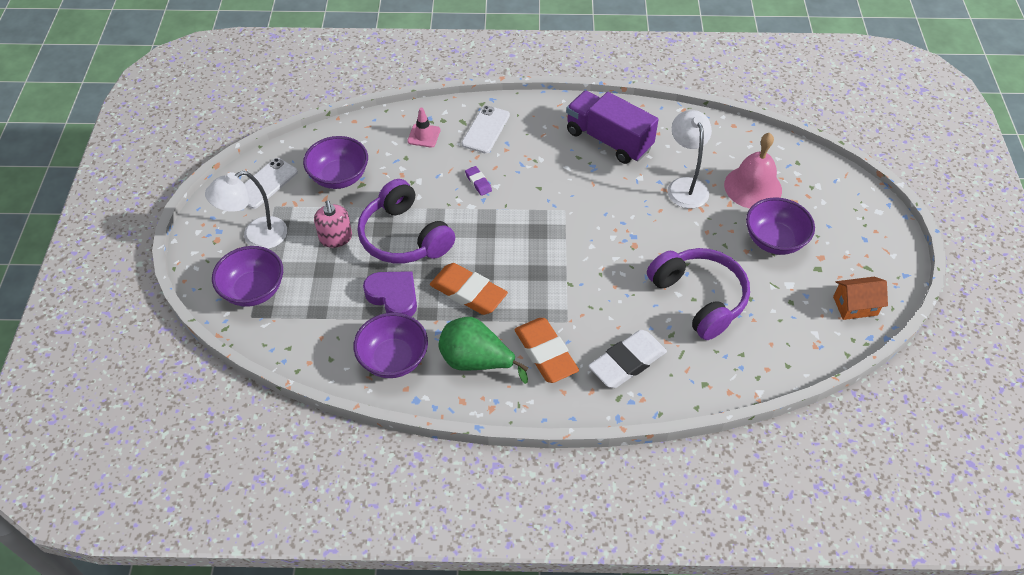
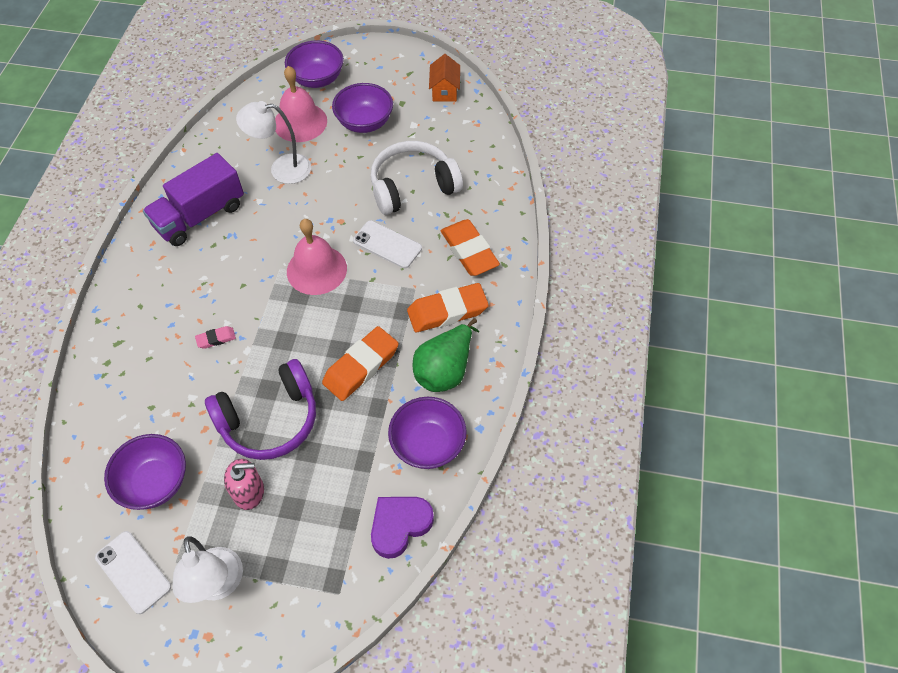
camera: 80 degrees left, 5 degrees up
(253, 290) = (301, 589): purple bowl -> purple bowl (317, 79)
(393, 297) = (348, 437): purple heart -> purple heart (399, 526)
(424, 135) = (124, 384): pink traffic cone -> none
(478, 182) = (216, 339): purple eraser -> pink eraser
(485, 129) = (140, 322): white phone -> white phone (387, 244)
(570, 238) = (316, 269): none -> pink bell
(627, 362) = (469, 251): white eraser -> orange eraser
(699, 298) = (413, 186): purple headphones -> white headphones

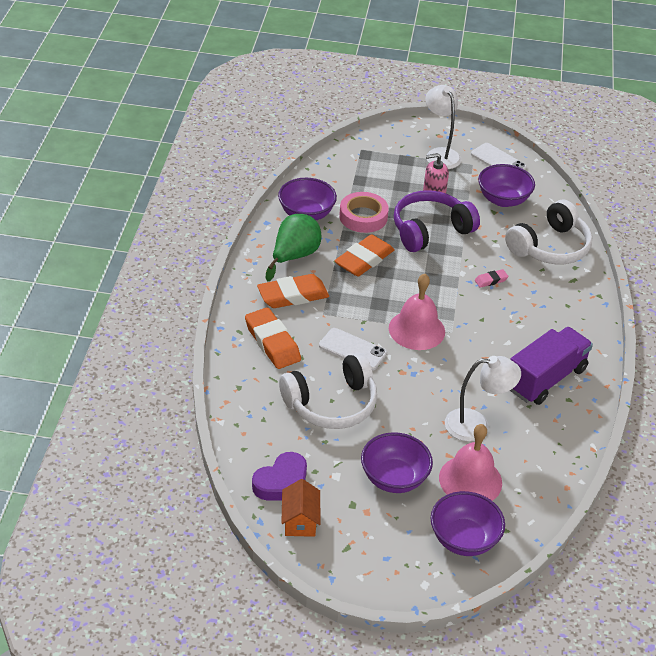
camera: 175 degrees right, 15 degrees down
(124, 394) = (550, 247): none -> white headphones
(353, 442) = (363, 217): none -> pink tape
(399, 526) = (324, 176): purple heart -> purple heart (282, 482)

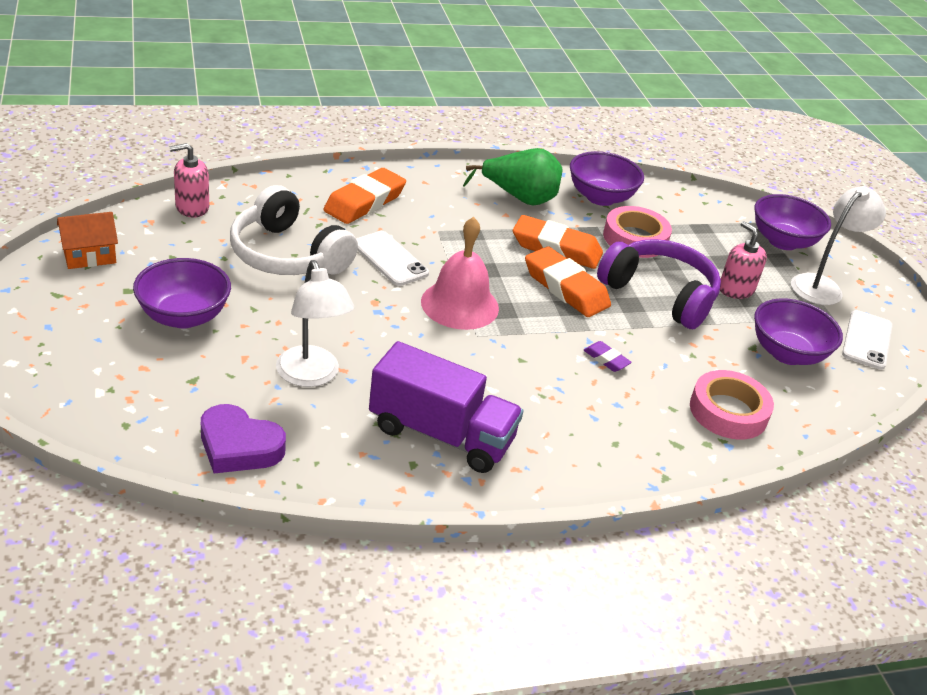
camera: 65 degrees right, 5 degrees down
(248, 446) = (192, 207): none -> pink soap dispenser
(282, 482) = (144, 236): purple heart -> purple heart (239, 446)
(293, 295) = (452, 206): orange eraser -> orange eraser (566, 288)
(352, 349) = (390, 259): white phone -> white phone turned 45 degrees counterclockwise
(464, 539) = (97, 387): purple bowl -> purple bowl (783, 241)
(470, 480) = (206, 381): pink bell -> none
(491, 280) = (606, 359): pink eraser -> purple eraser
(550, 247) = (728, 411): white headphones -> pink tape

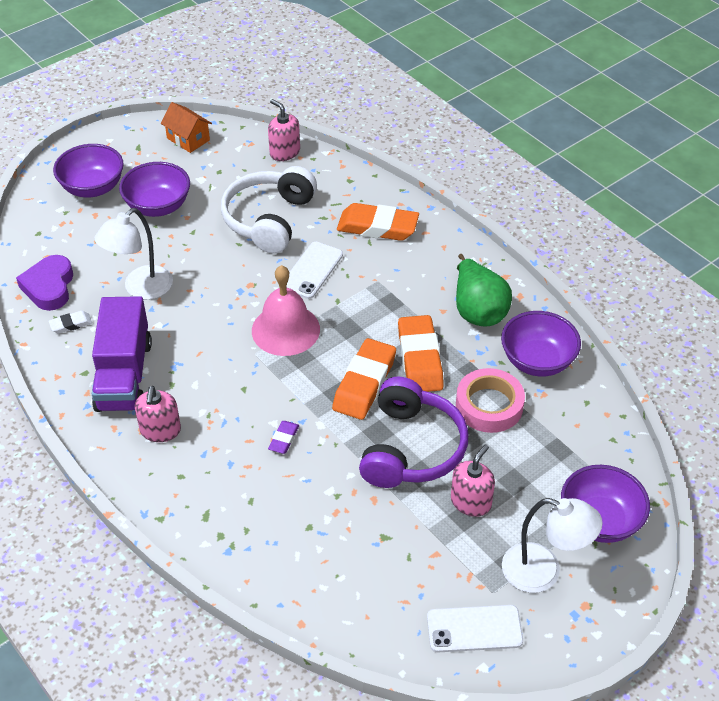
camera: 70 degrees right, 10 degrees up
(323, 449) = (71, 324): none -> white eraser
(543, 435) = (160, 430): none -> pink soap dispenser
(728, 411) = (273, 540): pink tape -> none
(787, 353) = (395, 565): purple bowl -> purple bowl (93, 188)

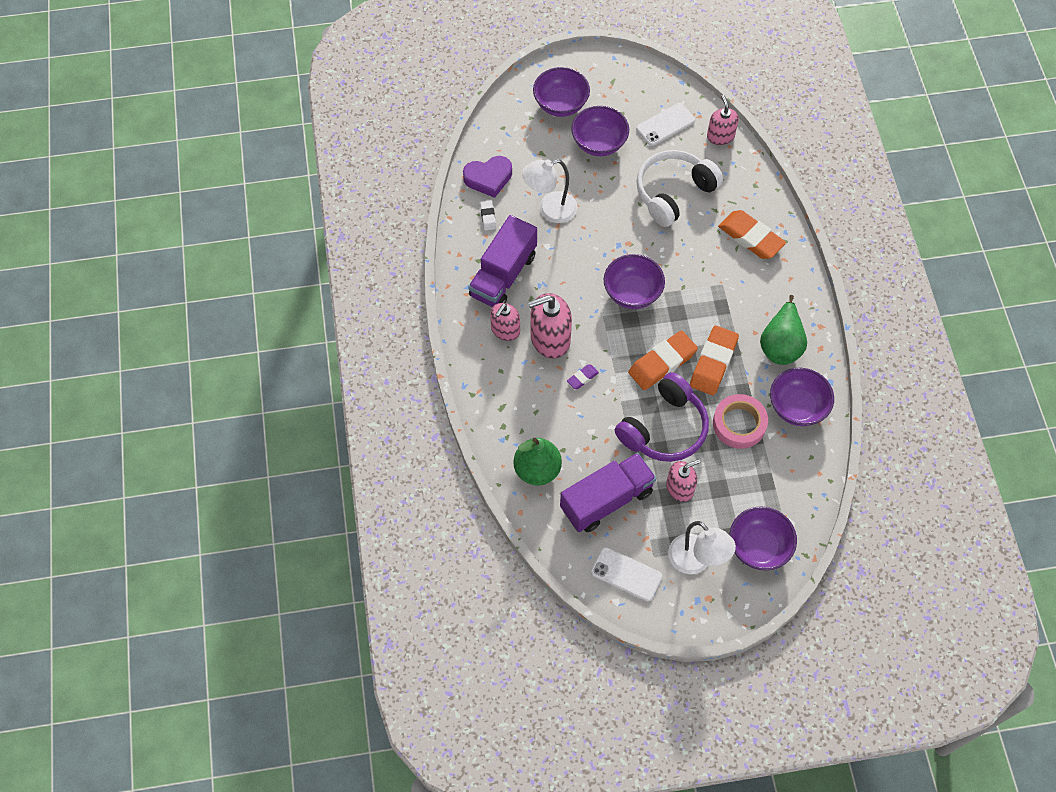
camera: 30 degrees right, 15 degrees up
(49, 287) = (488, 178): purple heart -> purple heart turned 135 degrees counterclockwise
(71, 324) = (488, 217): white eraser -> white eraser turned 75 degrees clockwise
(188, 139) = (654, 90): orange house -> none
(220, 416) = (550, 339): none -> pink soap dispenser
(285, 329) = (632, 293): pink bell -> purple bowl
(292, 564) = (537, 470): none -> green pear
(312, 270) = (679, 252): white phone -> white phone (665, 124)
(396, 557) = (606, 500): none -> purple truck

